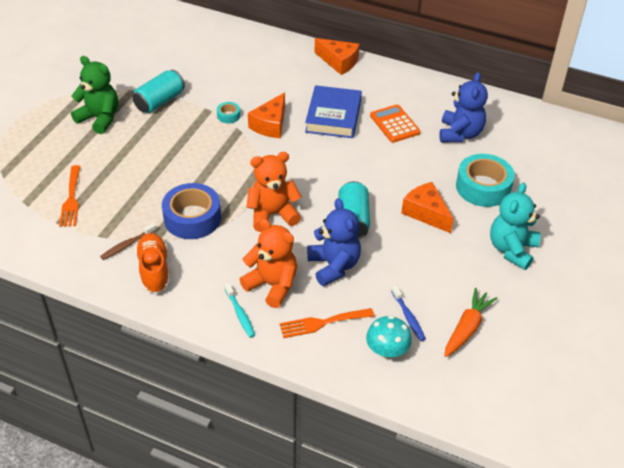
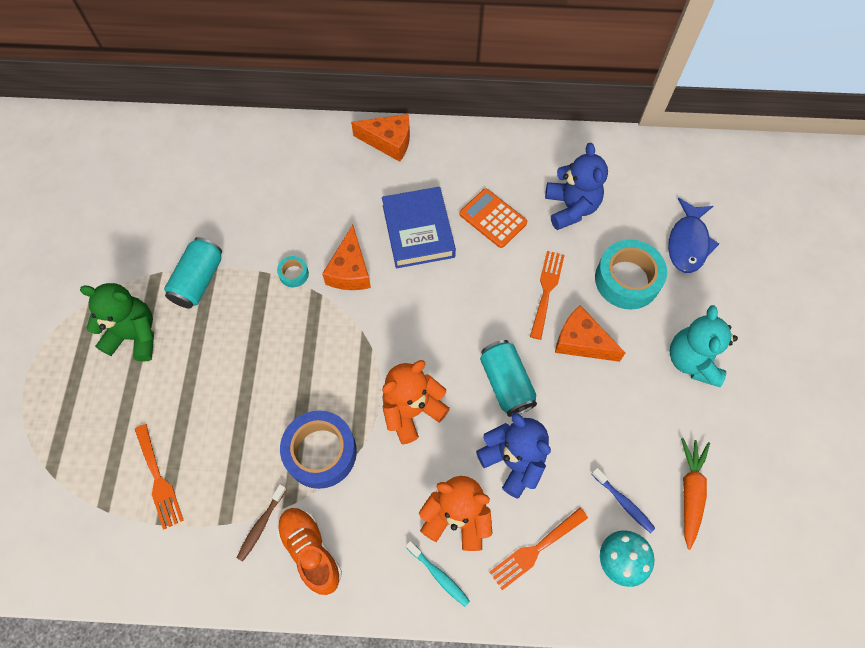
camera: 20 degrees left, 20 degrees up
(414, 176) = (546, 290): none -> orange fork
(546, 179) = (688, 243): none -> blue fish

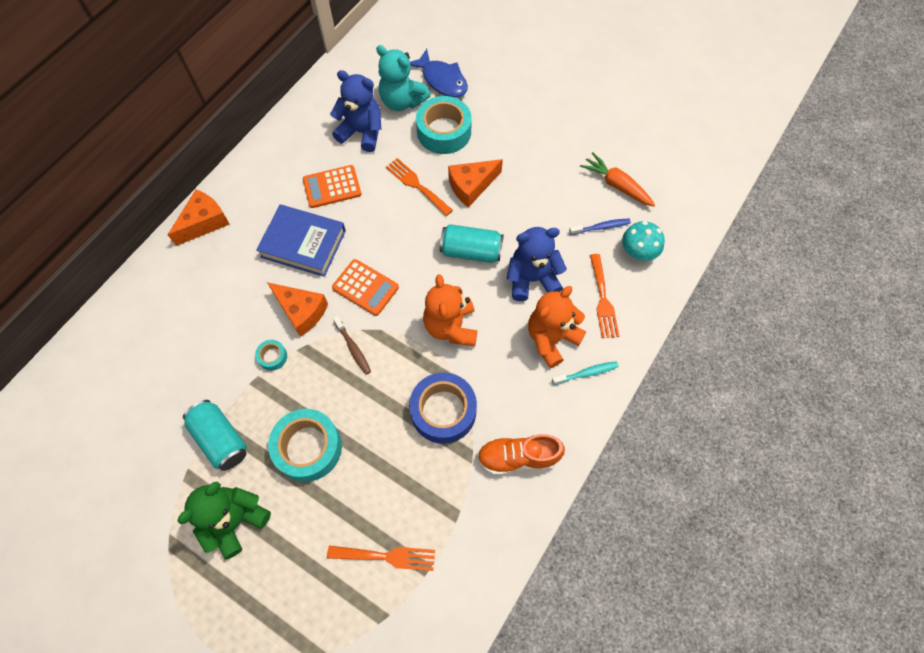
camera: 60 degrees left, 0 degrees up
(225, 354) = (308, 448): none -> turquoise tape
(261, 525) = (475, 486): brown toothbrush -> brown toothbrush (353, 348)
(406, 309) = (365, 287): none -> orange calculator
(692, 360) = (528, 129): turquoise teddy bear -> turquoise teddy bear (402, 101)

